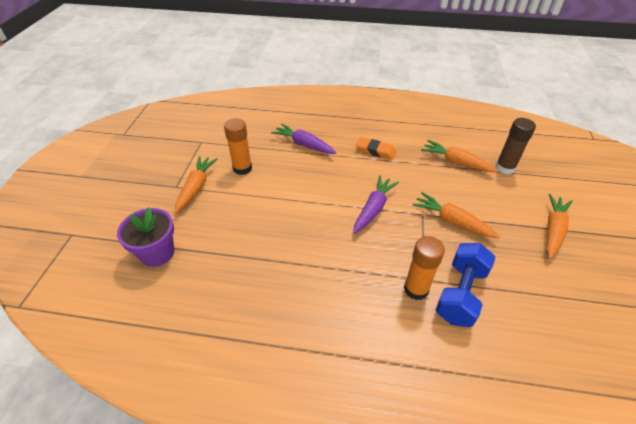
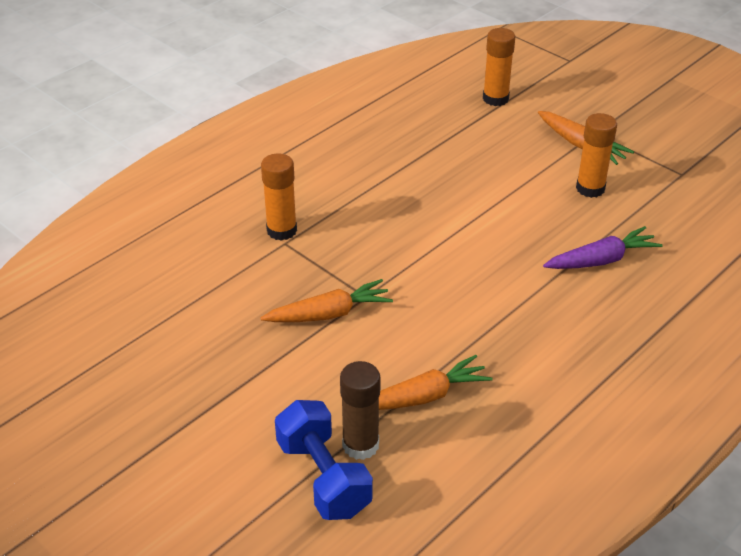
camera: 125 degrees right, 5 degrees down
(157, 253) = (495, 99): purple flower pot -> orange glue stick
(373, 209) = (415, 260): purple carrot -> none
(375, 151) = (526, 324): orange eraser -> none
(460, 294) = (243, 256): blue dumbbell -> blue dumbbell (323, 477)
(553, 230) = (220, 396): orange carrot -> none

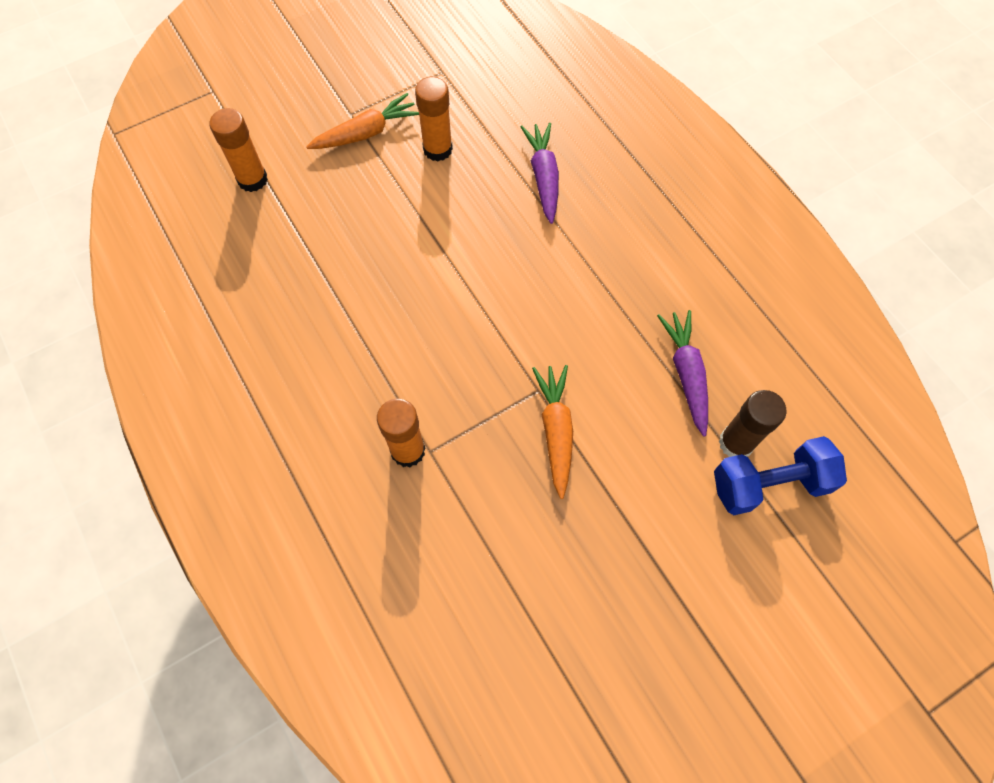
camera: 75 degrees left, 25 degrees up
(424, 396) = (686, 374): orange carrot -> purple carrot

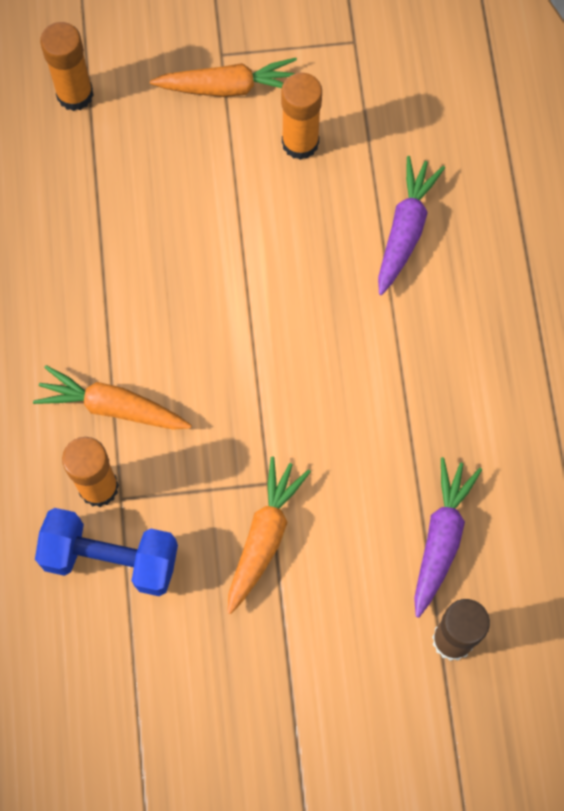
camera: 25 degrees right, 5 degrees up
(390, 386) = (113, 407): none -> orange carrot
(769, 484) = (463, 701): blue dumbbell -> blue dumbbell (111, 559)

